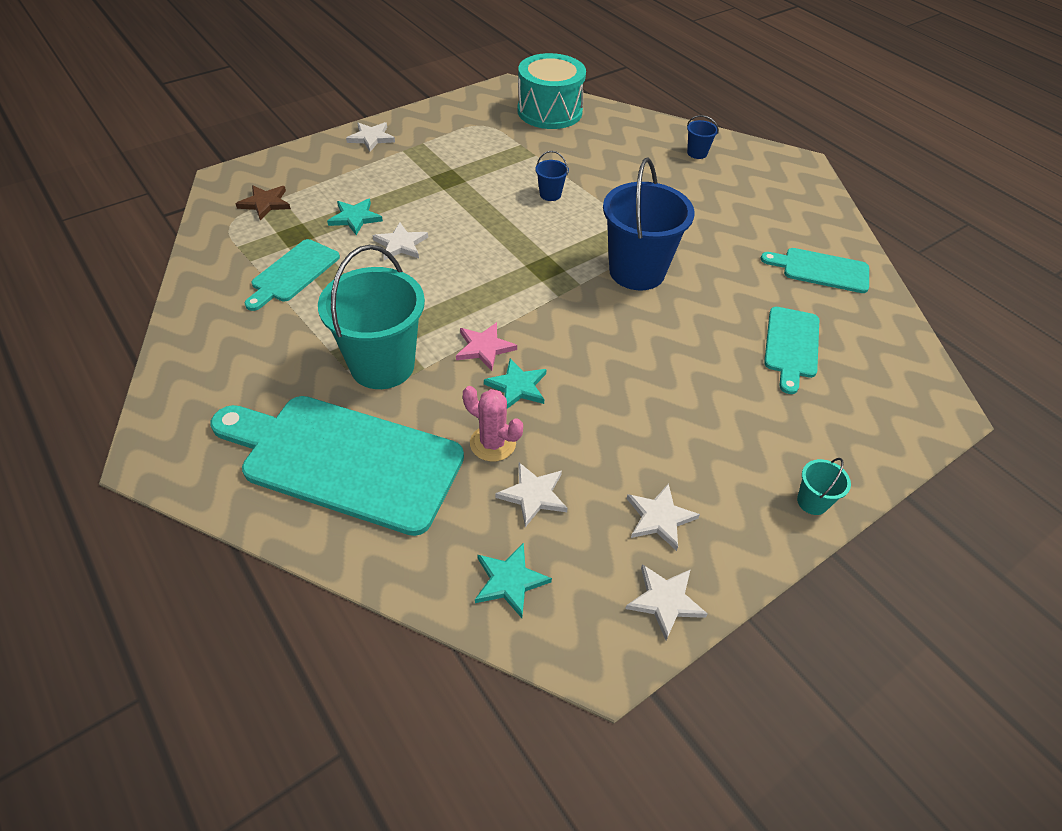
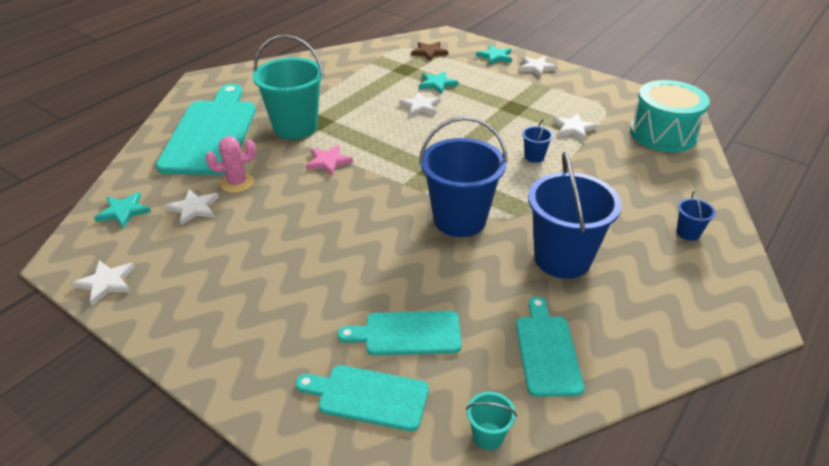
camera: 75 degrees right, 10 degrees down
(293, 273) = (366, 78): turquoise cutting board -> turquoise cutting board (368, 397)
(493, 443) = (237, 183): pink cactus -> pink cactus turned 60 degrees clockwise
(517, 386) = (294, 183): turquoise star -> turquoise star (495, 57)
(659, 518) = (180, 270): white star -> white star (573, 129)
(712, 227) = (562, 259): none -> blue bucket
(812, 502) = (207, 361): turquoise bucket -> turquoise bucket (488, 436)

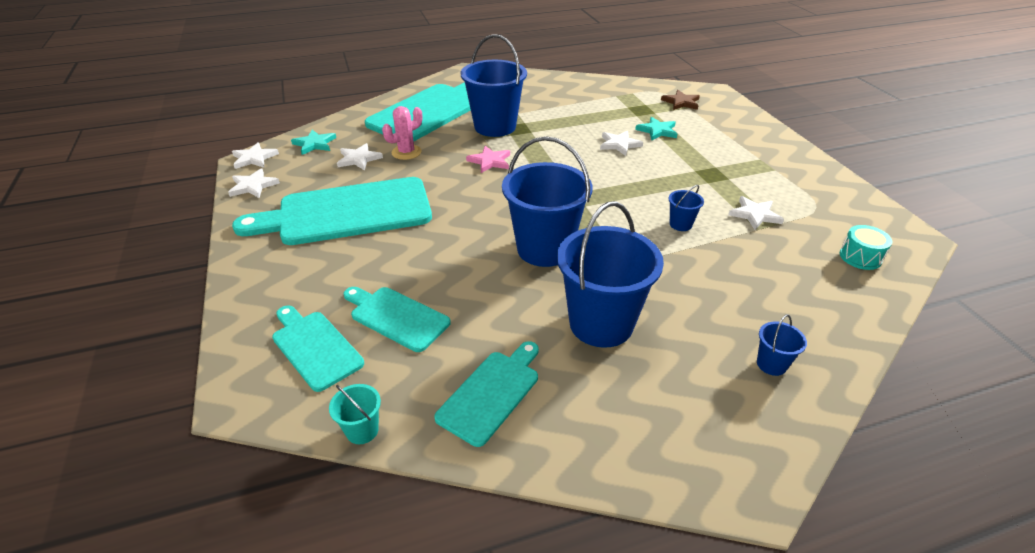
camera: 35 degrees right, 0 degrees up
(237, 183) = (406, 152): pink cactus -> pink cactus turned 60 degrees counterclockwise
(248, 265) = (347, 213): none -> turquoise cutting board
(295, 127) = (495, 127): turquoise bucket -> blue bucket
(495, 57) = (745, 124): turquoise star -> none
(536, 68) = (780, 147): white star -> white star (254, 158)
(663, 134) = (860, 257): turquoise drum -> turquoise drum, size x0.48

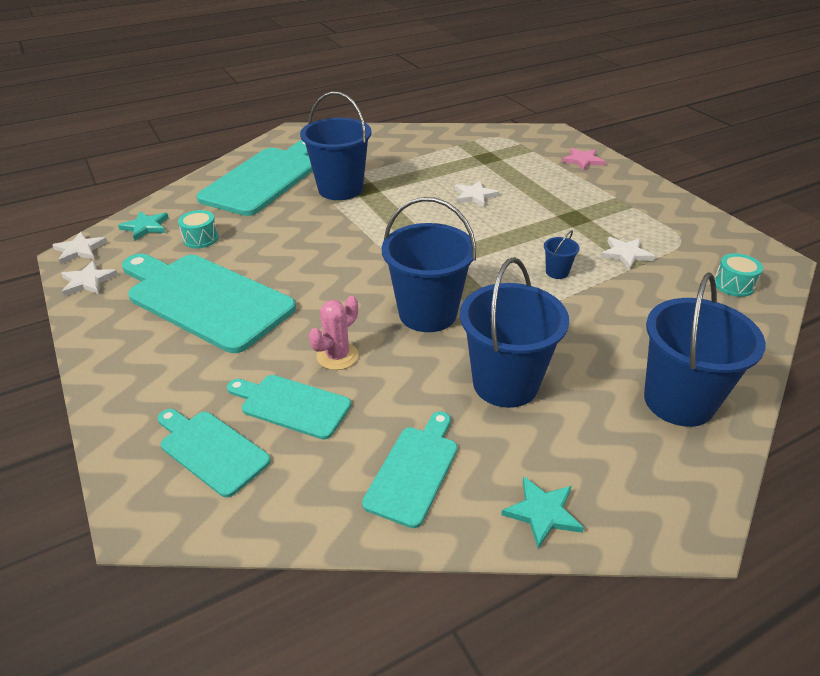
camera: 10 degrees left, 0 degrees up
(347, 213) = (205, 299): turquoise cutting board -> turquoise cutting board turned 60 degrees clockwise
(358, 159) = (201, 239): white star -> turquoise drum
(362, 430) = (288, 530): turquoise bucket -> none
(406, 152) = (252, 226): pink cactus -> pink cactus (337, 356)
(490, 161) = (345, 227): pink star -> pink star (583, 161)
(657, 131) = (509, 178): turquoise star -> turquoise star (542, 513)
(681, 102) = (525, 146): brown star -> none
(771, 364) = (679, 401): blue bucket -> blue bucket, size x2.36

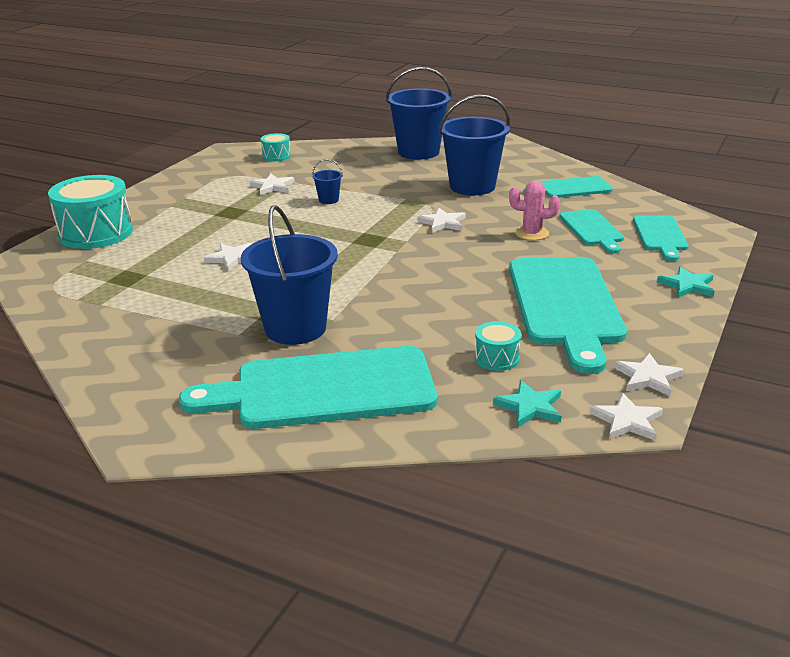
camera: 125 degrees left, 10 degrees down
(427, 313) = (442, 223): blue bucket -> white star
(542, 513) = (542, 161): turquoise star -> turquoise star (687, 285)
(583, 161) = (96, 233): pink star -> turquoise drum

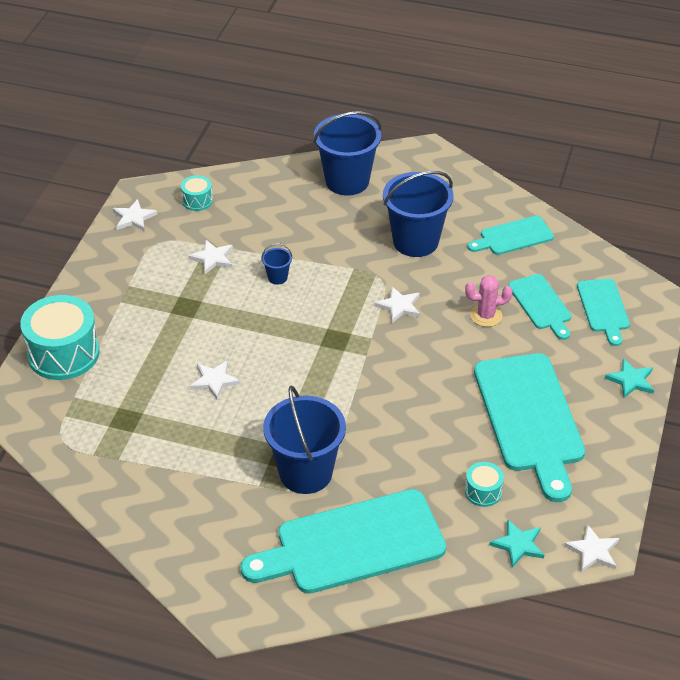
camera: 10 degrees left, 15 degrees up
(648, 377) = (605, 501): white star -> white star (134, 218)

